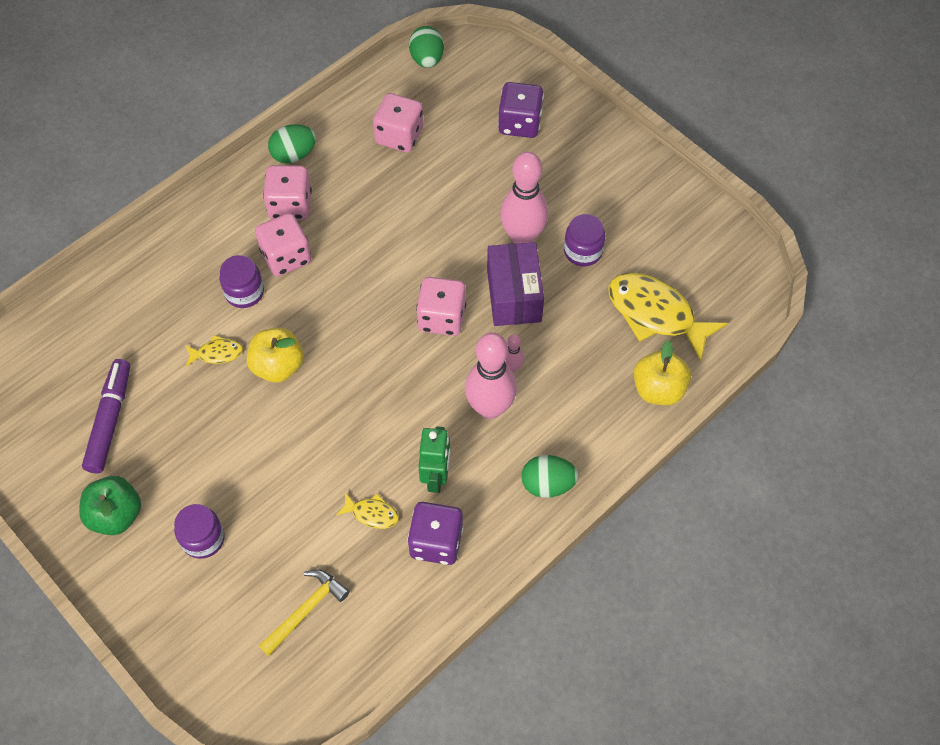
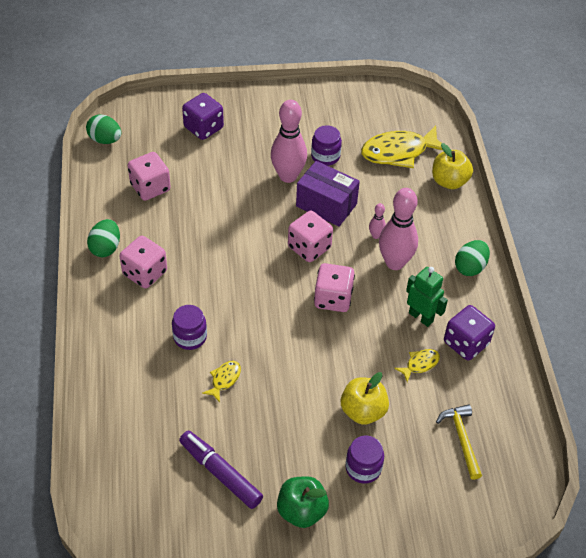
camera: 55 degrees left, 10 degrees down
(278, 366) = (266, 351): yellow apple -> yellow apple (363, 411)
(286, 257) = (184, 299): pink dice -> pink dice (333, 298)

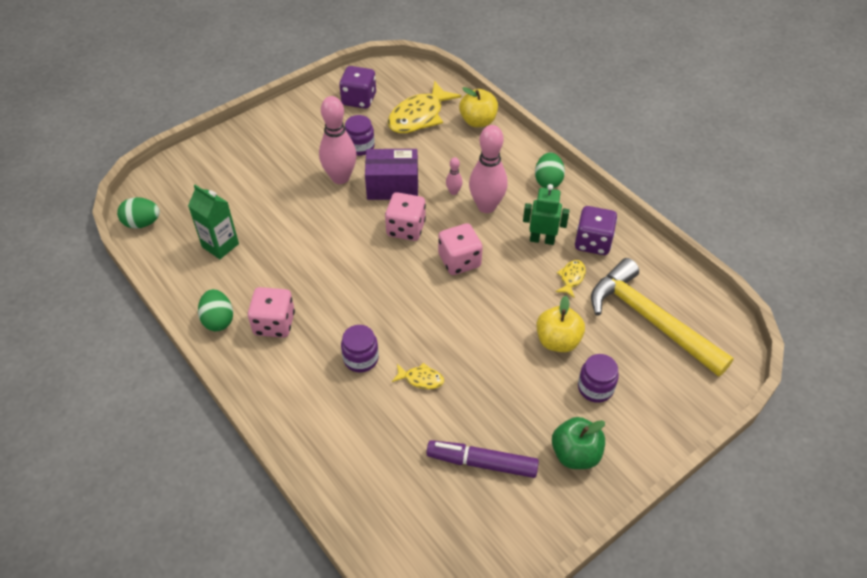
camera: 30 degrees left, 0 degrees up
(150, 187) = (220, 245): pink dice -> green carton
(203, 128) = (231, 171): purple dice -> purple dice (359, 99)
(224, 379) = (421, 379): yellow fish -> yellow fish turned 105 degrees clockwise
(461, 439) = (650, 320): yellow hammer -> yellow hammer, size x1.99

